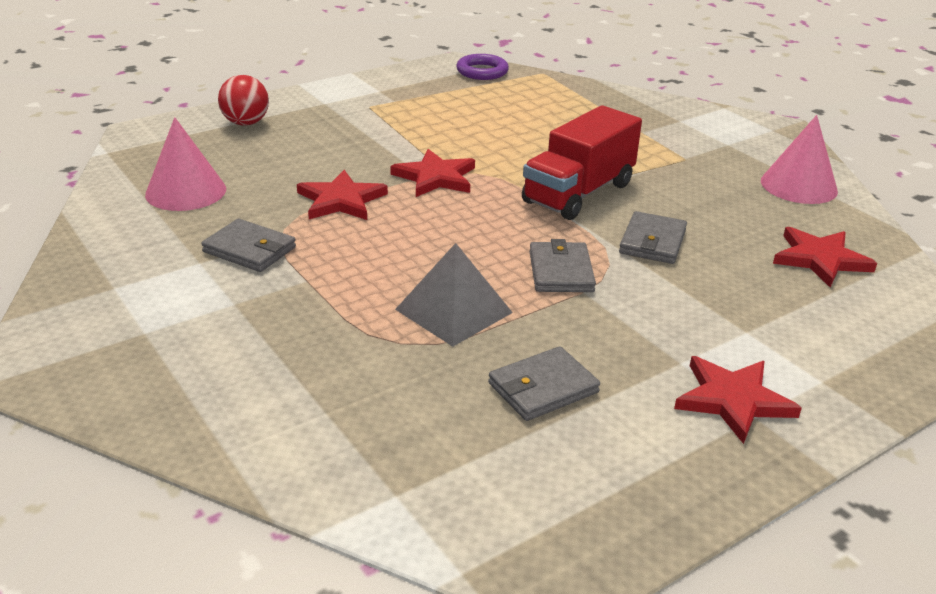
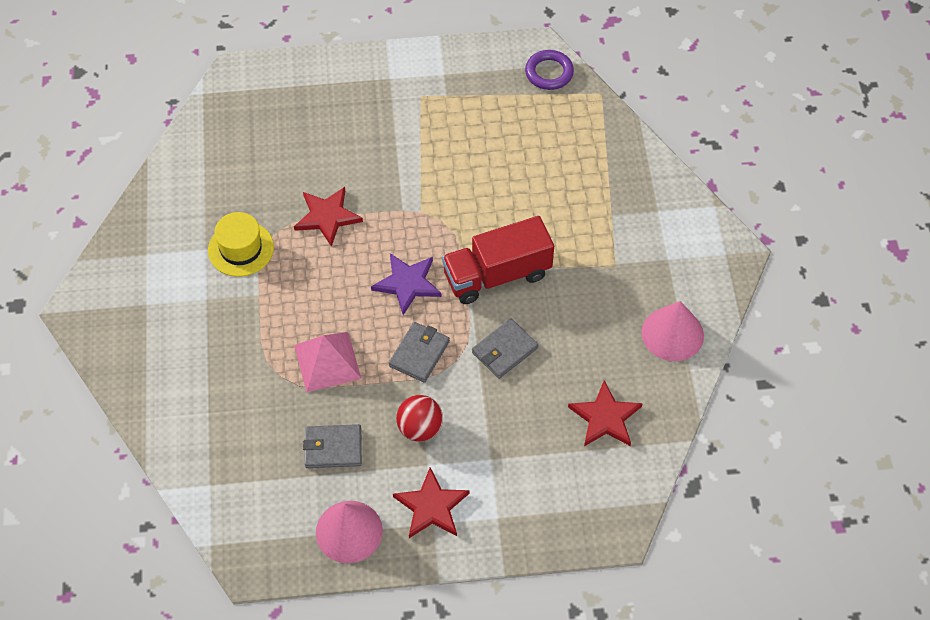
camera: 30 degrees right, 25 degrees up
(186, 191) = (232, 165): pink cone -> pink cone (349, 531)
(246, 123) = (315, 88): red ball -> red ball (420, 428)
(249, 250) = (241, 249): grey wallet -> yellow hat
(435, 177) = (408, 214): red star -> none
(453, 310) = (327, 361): grey pyramid -> pink pyramid
(487, 223) = (407, 284): none -> purple star

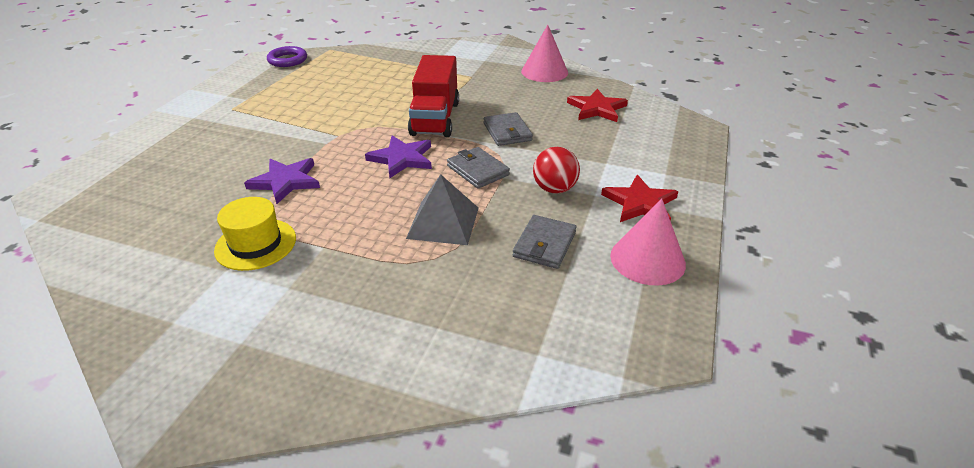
camera: 65 degrees left, 20 degrees down
(327, 217) = (285, 181): red star -> purple star
(327, 361) = (443, 222): pink pyramid -> grey pyramid

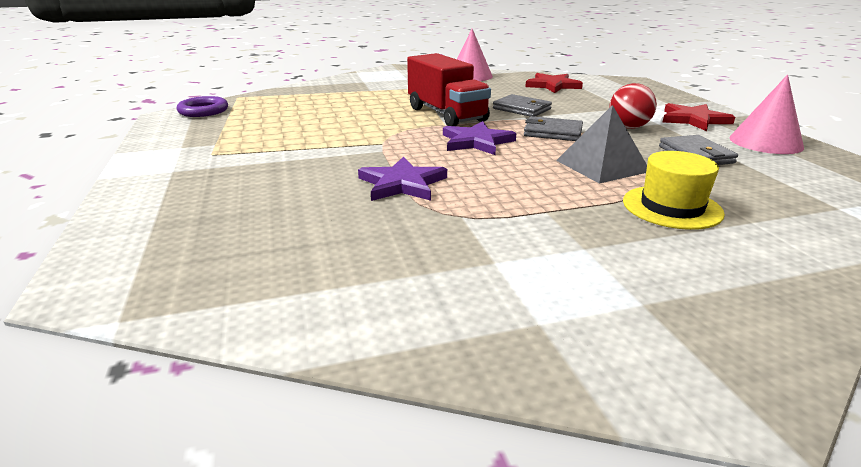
camera: 35 degrees left, 10 degrees down
(256, 244) = (479, 232): yellow hat -> yellow hat (672, 207)

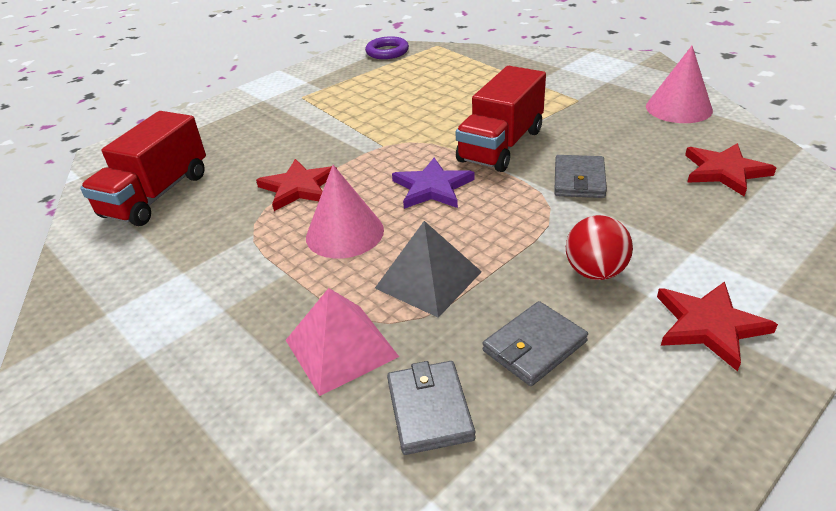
camera: 65 degrees right, 10 degrees up
(294, 259) = (157, 195): none -> red truck
(402, 184) = (298, 187): purple star -> red star
(553, 132) = (511, 222): grey wallet -> grey wallet (429, 410)
(672, 207) = (341, 348): yellow hat -> pink pyramid
(765, 142) = (670, 415): pink cone -> pink cone (344, 233)

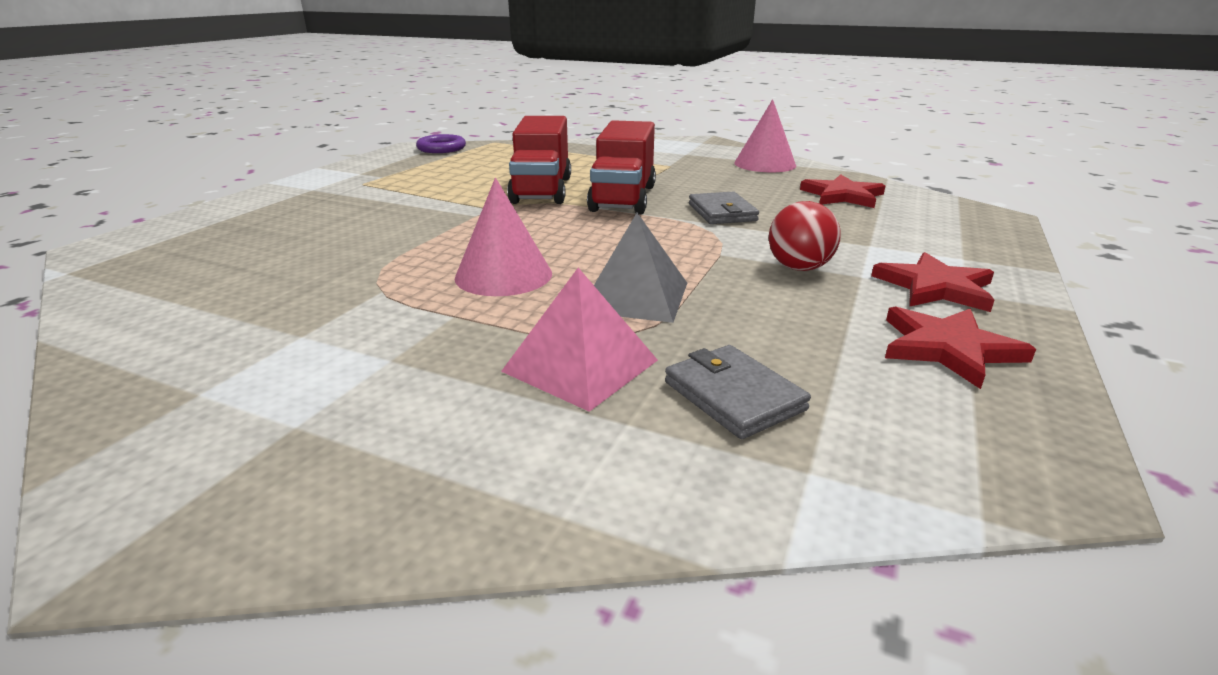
camera: 25 degrees left, 10 degrees down
(157, 195) = (211, 275): red truck -> red truck (542, 190)
(298, 187) = (414, 248): red star -> red star (948, 348)
(432, 187) = (577, 232): purple star -> none
(534, 346) = (795, 327): grey wallet -> none

